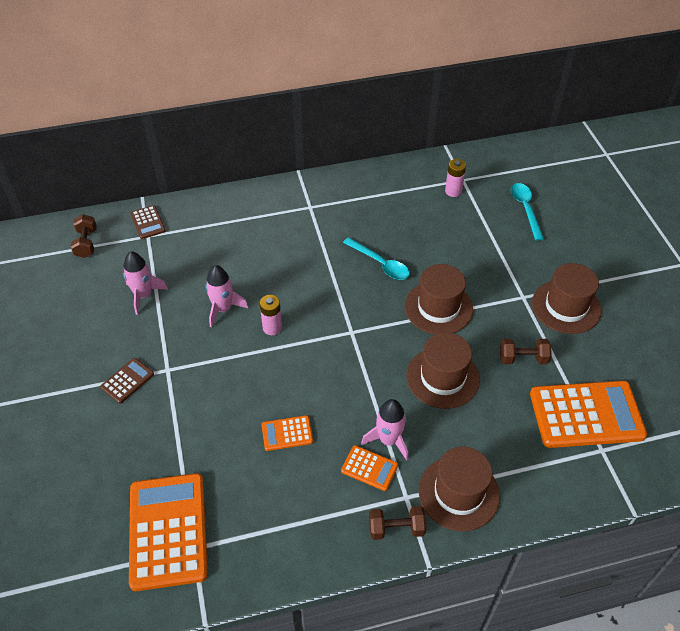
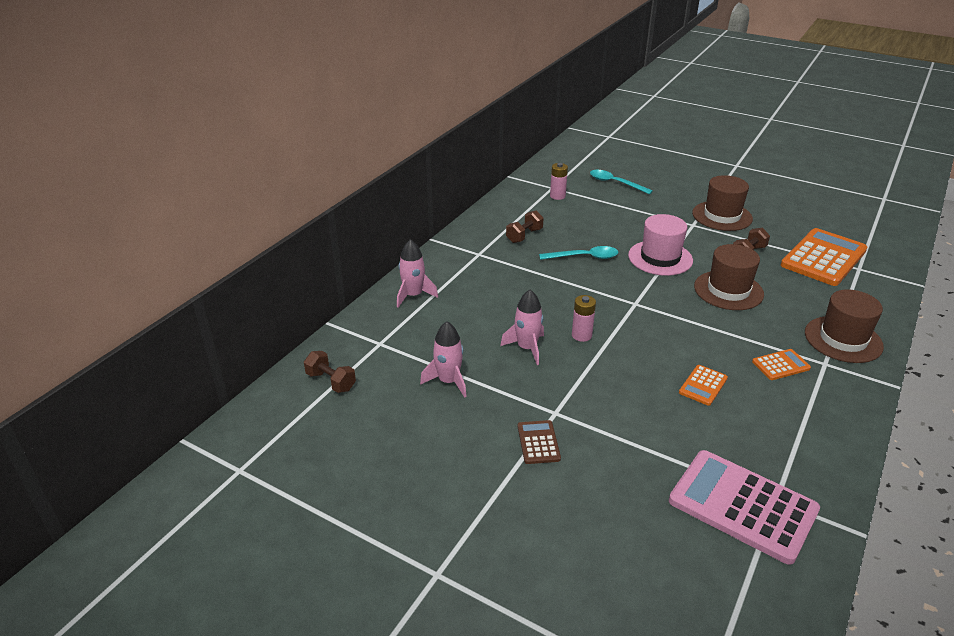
camera: 45 degrees left, 15 degrees down
(148, 222) = (364, 335): brown calculator -> none
(168, 531) = (742, 506): orange calculator -> pink calculator
(388, 440) = (762, 343): pink rocket -> pink rocket (413, 295)
(396, 528) = (851, 383): brown dumbbell -> brown dumbbell (524, 236)
(438, 308) = (660, 258): brown hat -> pink hat

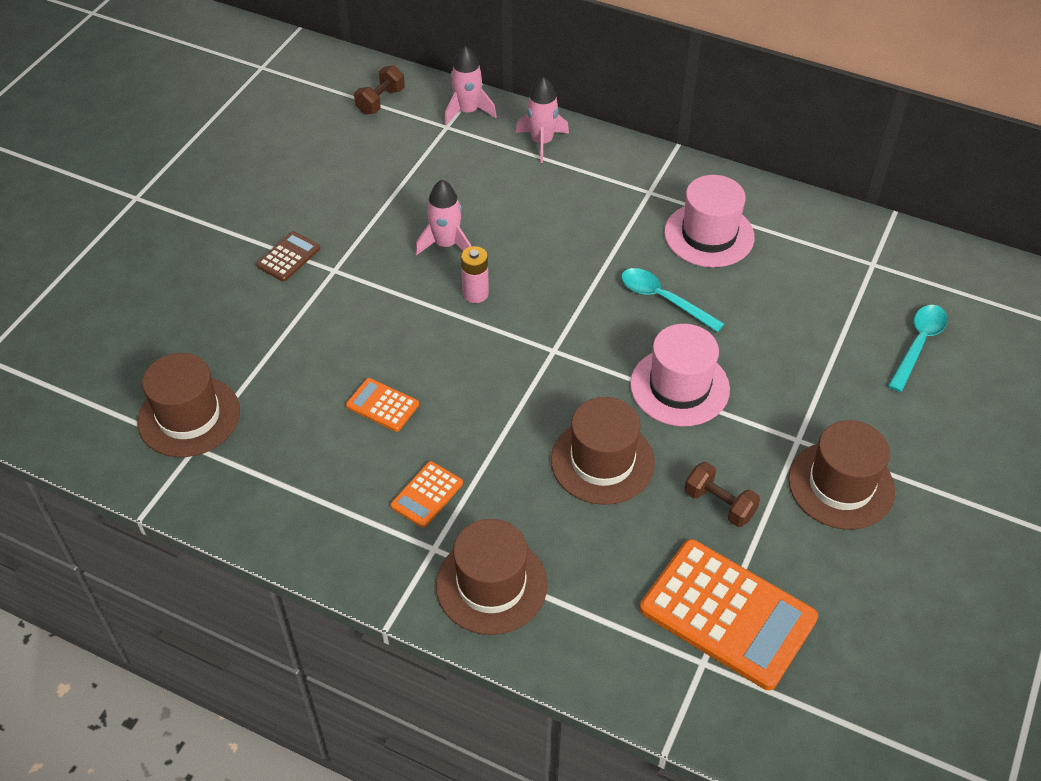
camera: 85 degrees right, 15 degrees up
(448, 381) = (383, 184): pink rocket -> pink rocket (467, 111)
(524, 236) = (709, 235): brown dumbbell -> pink hat
(538, 442) = (288, 257): brown calculator -> brown calculator turned 45 degrees counterclockwise
(557, 196) = (844, 270): pink battery -> none
(584, 257) = (663, 299): turquoise spoon -> turquoise spoon turned 135 degrees clockwise
(742, 506) = (189, 416): pink calculator -> brown hat
(780, 365) = (427, 495): orange calculator -> orange calculator turned 60 degrees clockwise

